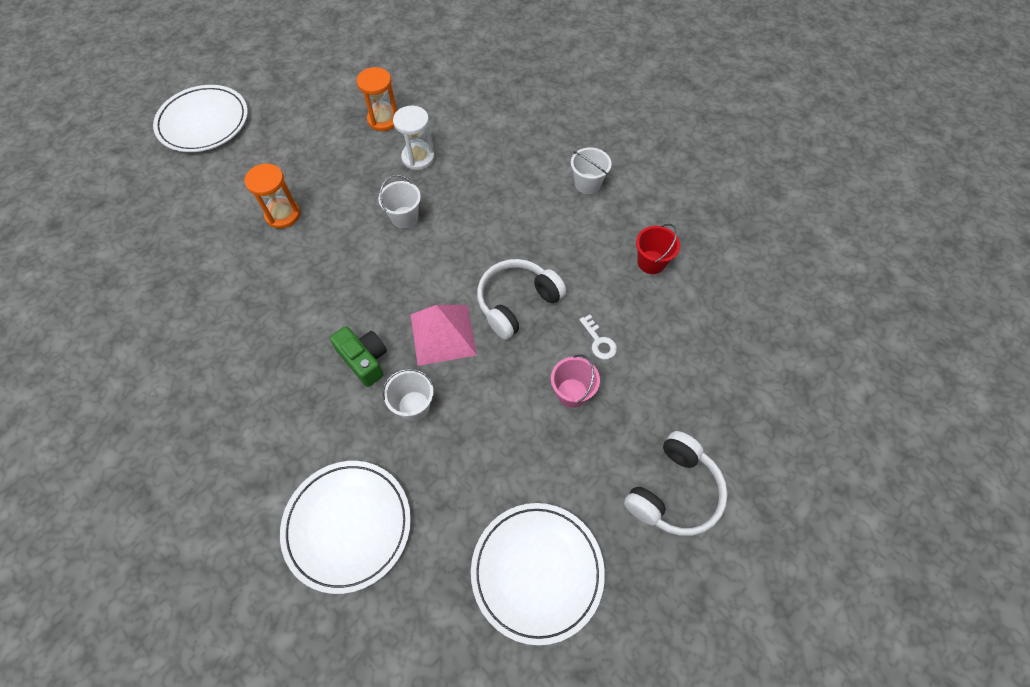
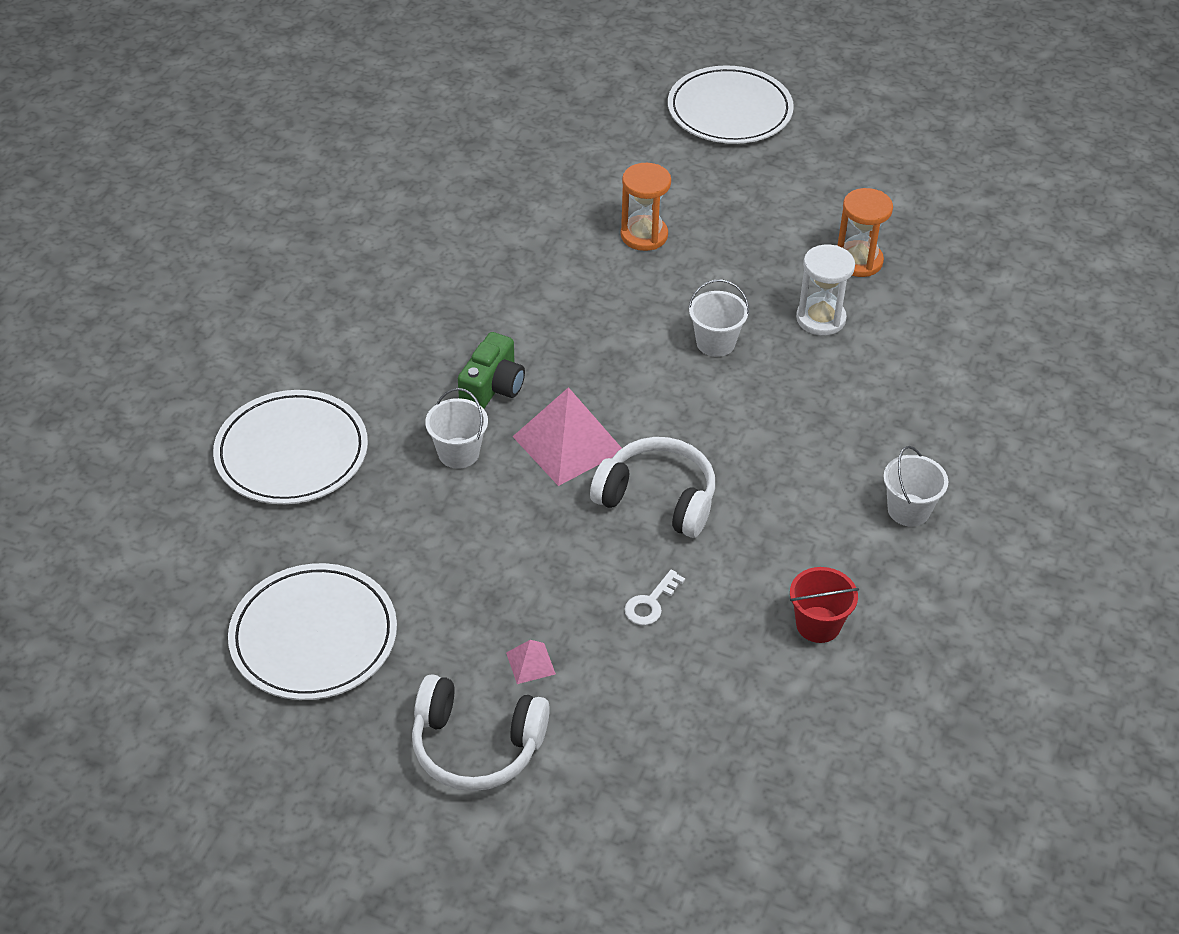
camera: 65 degrees right, 15 degrees down
(572, 393) = (558, 598): pink bucket -> none
(619, 431) = (530, 663): none -> pink pyramid

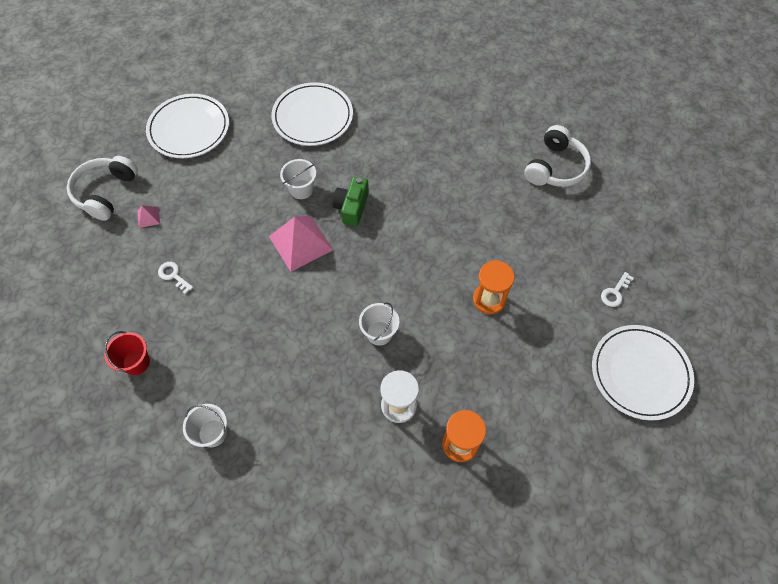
camera: 95 degrees right, 15 degrees up
(493, 386) = (352, 207): green camera -> green camera turned 75 degrees clockwise
(617, 123) = (615, 292): none -> white key
(657, 498) = (249, 286): white headphones -> white headphones (555, 167)

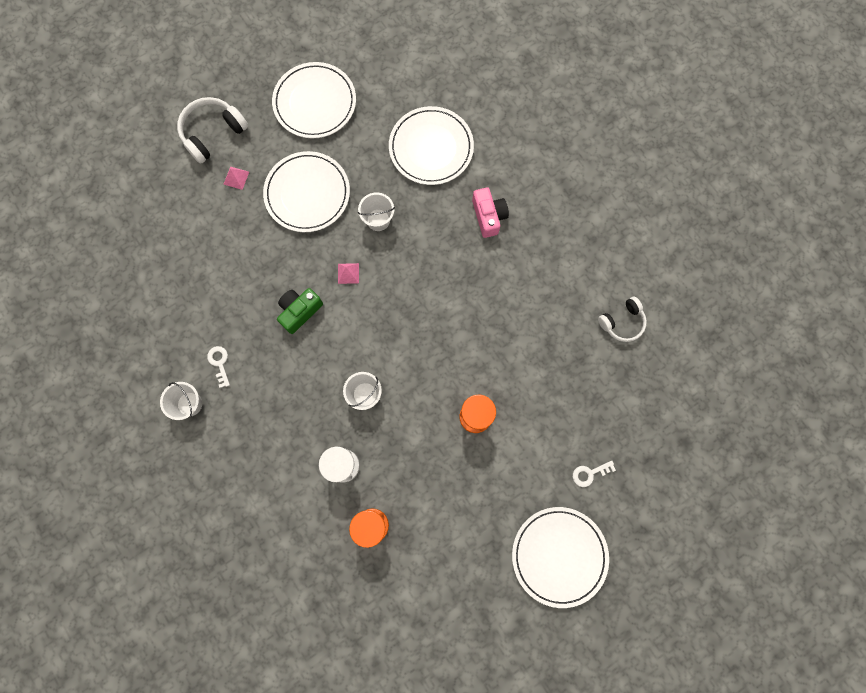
camera: 30 degrees right, 15 degrees up
(136, 362) = (162, 310): red bucket -> none
(173, 275) = (228, 246): white key -> white key (219, 363)
(224, 199) = (307, 194): none -> white plate
(300, 243) = (348, 273): pink pyramid -> pink pyramid, size x0.45
(352, 207) = (411, 262): green camera -> green camera (300, 311)
(394, 143) = (488, 216): none -> pink camera
(555, 167) = (622, 322): white headphones -> white headphones, size x0.65

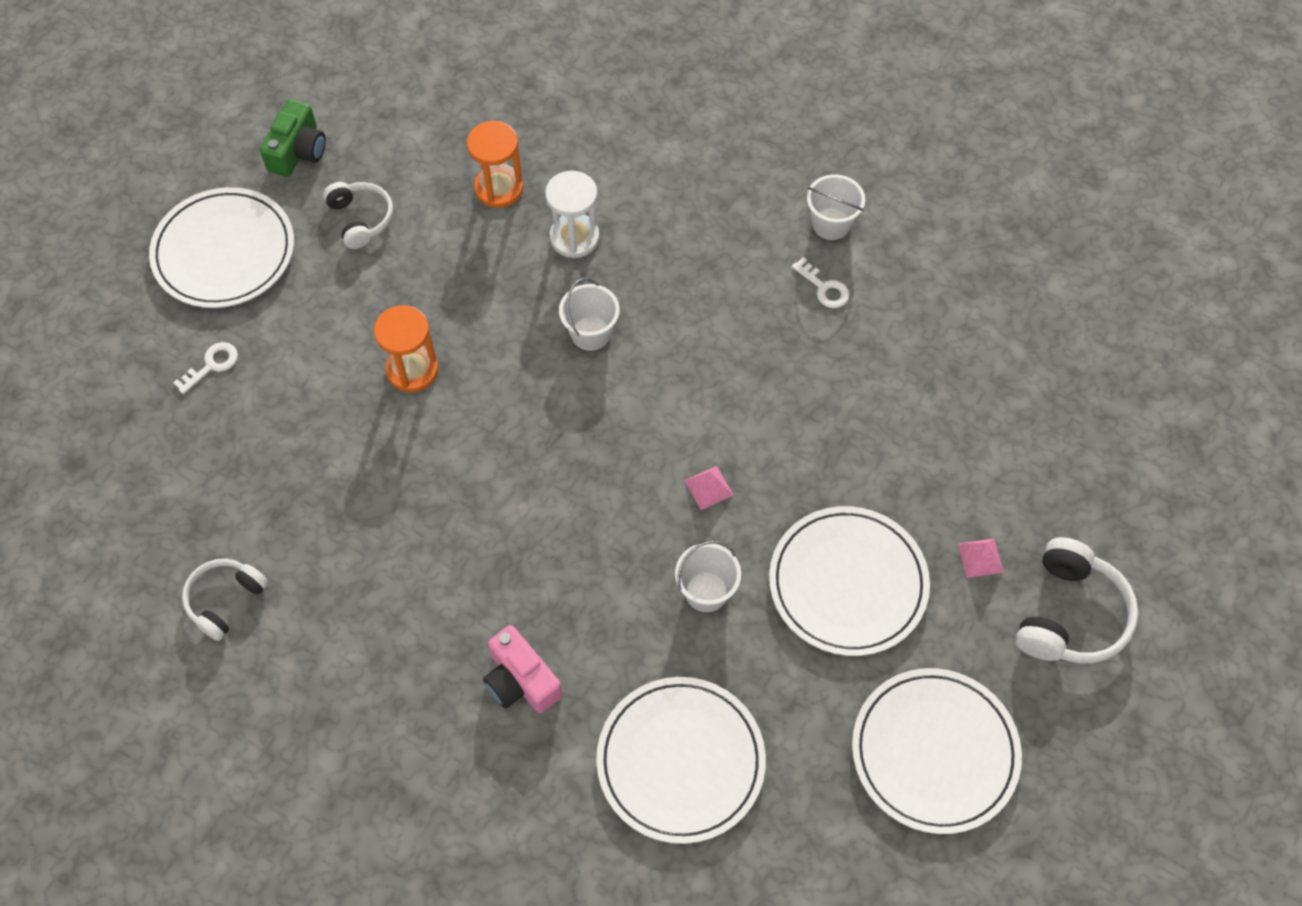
camera: 155 degrees right, 15 degrees down
(300, 311) = (751, 402): green camera -> green camera (298, 151)
(466, 542) = (361, 219): none -> white headphones

